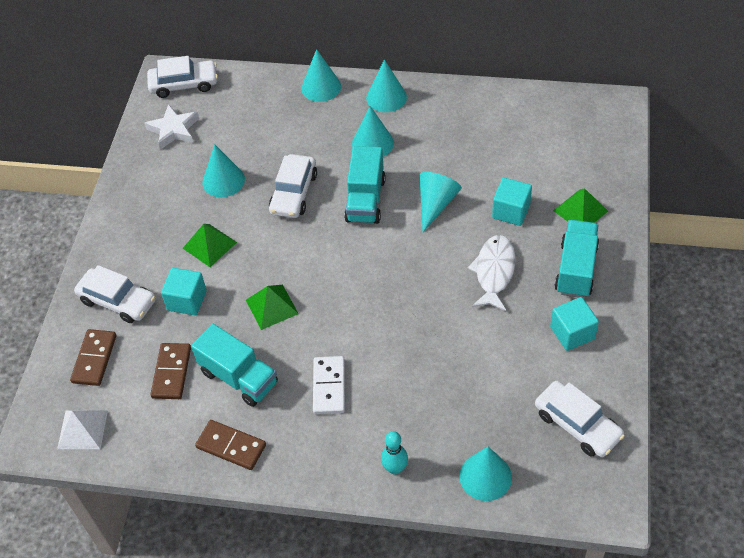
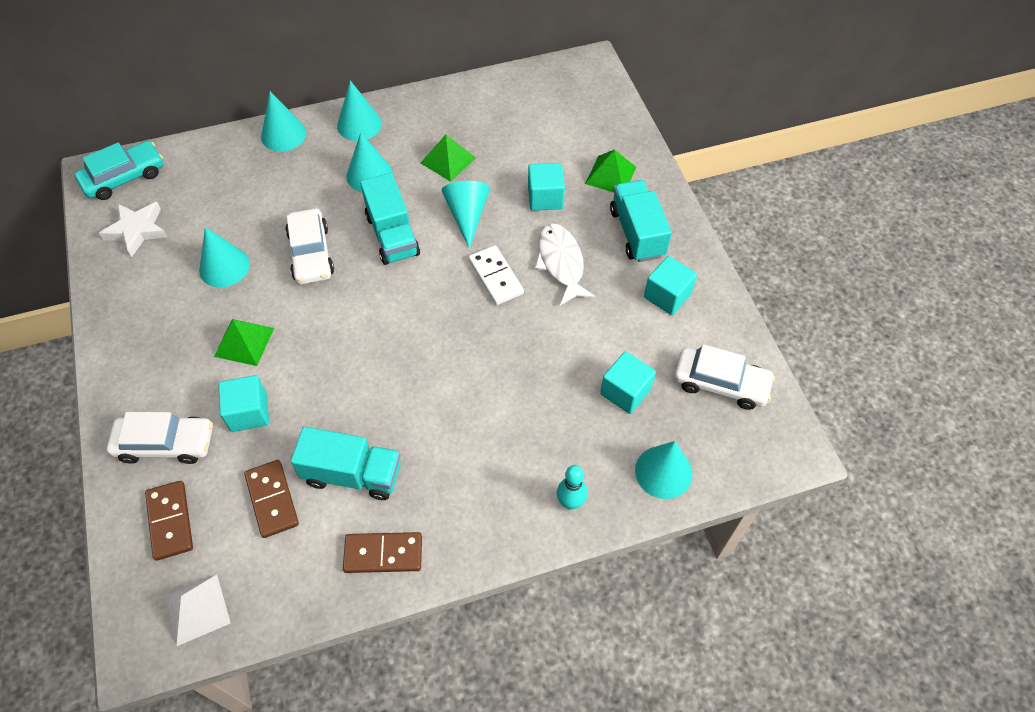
camera: 30 degrees left, 5 degrees up
(184, 84) = (124, 177): white car -> turquoise car
(272, 307) = (349, 383): green pyramid -> green pyramid (448, 160)
(329, 386) = (457, 444): white domino -> white domino (496, 277)
(489, 399) = (625, 392): none -> turquoise cube

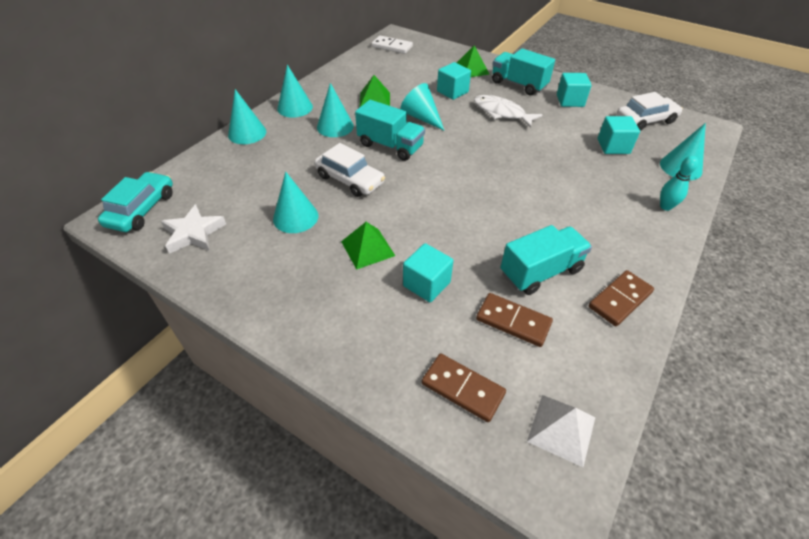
camera: 40 degrees left, 10 degrees down
(165, 444) = (391, 343): white car -> none
(496, 277) = (477, 135): white domino -> white domino (392, 47)

